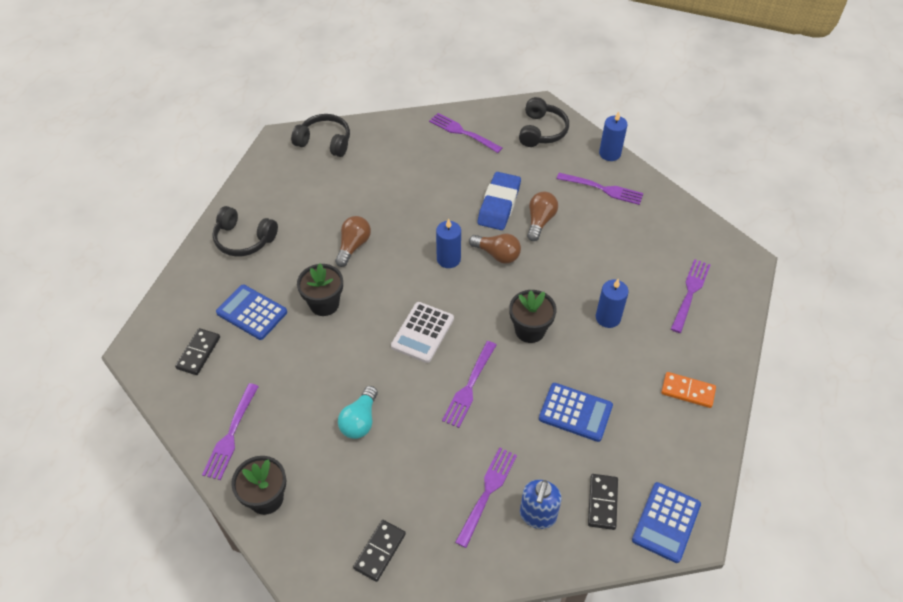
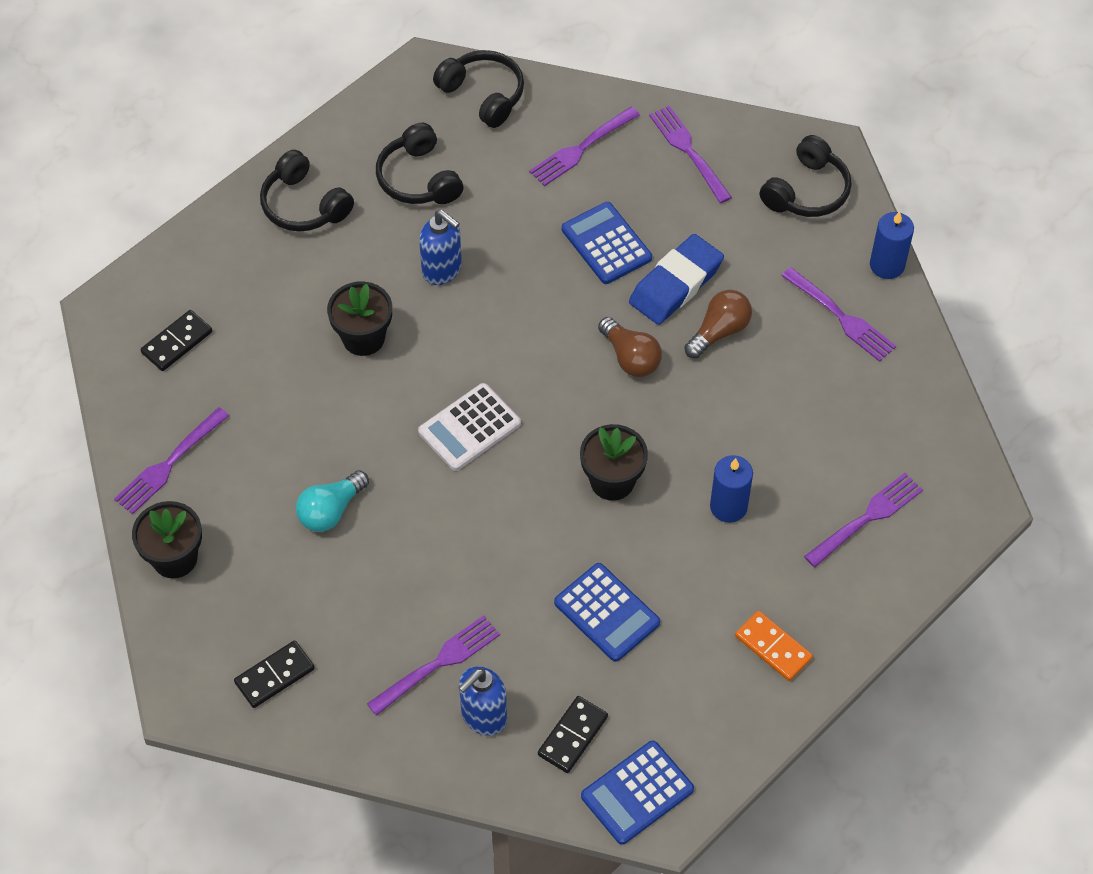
camera: 25 degrees right, 5 degrees up
(252, 312) = (266, 314): blue calculator -> blue calculator (606, 244)
(310, 200) = (419, 178): none -> black headphones
(353, 246) = (442, 270): brown light bulb -> blue soap dispenser
(448, 259) = (560, 338): blue candle -> none
(469, 386) = (490, 523): purple fork -> purple fork (581, 148)

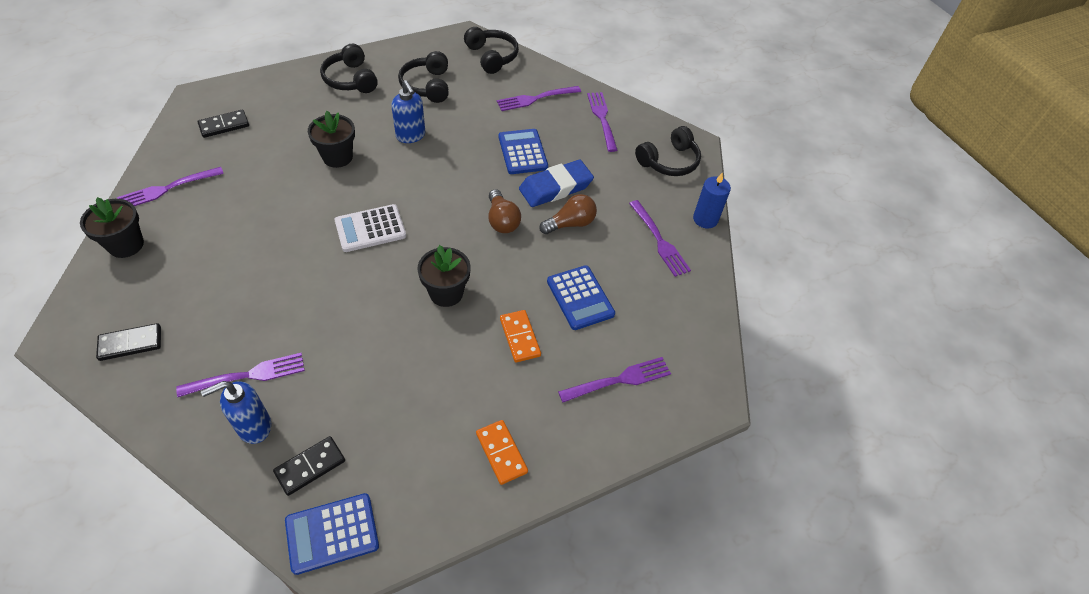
camera: 15 degrees right, 5 degrees down
(331, 511) = (246, 249): turquoise light bulb -> none
(607, 613) = (390, 382): blue calculator -> blue calculator (580, 298)
(728, 506) = (519, 337): blue candle -> orange domino

